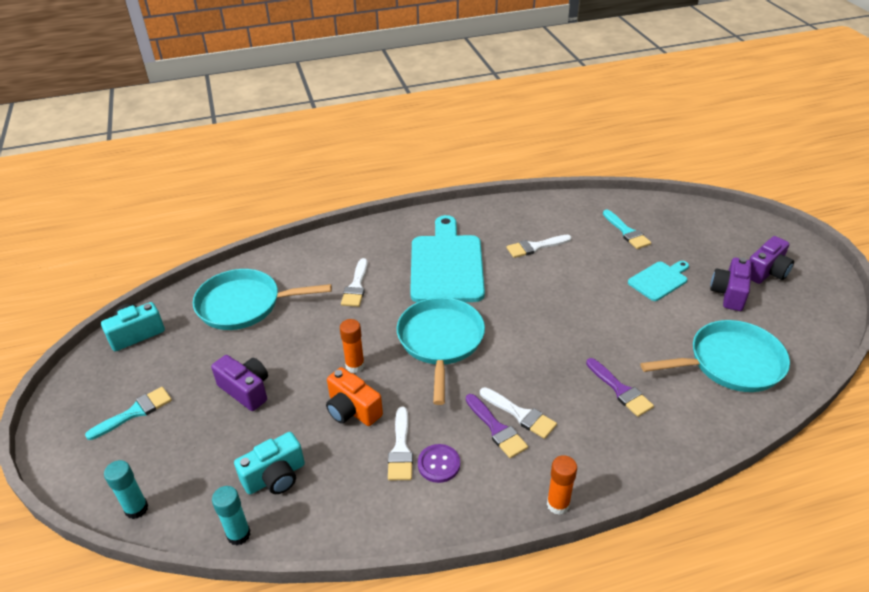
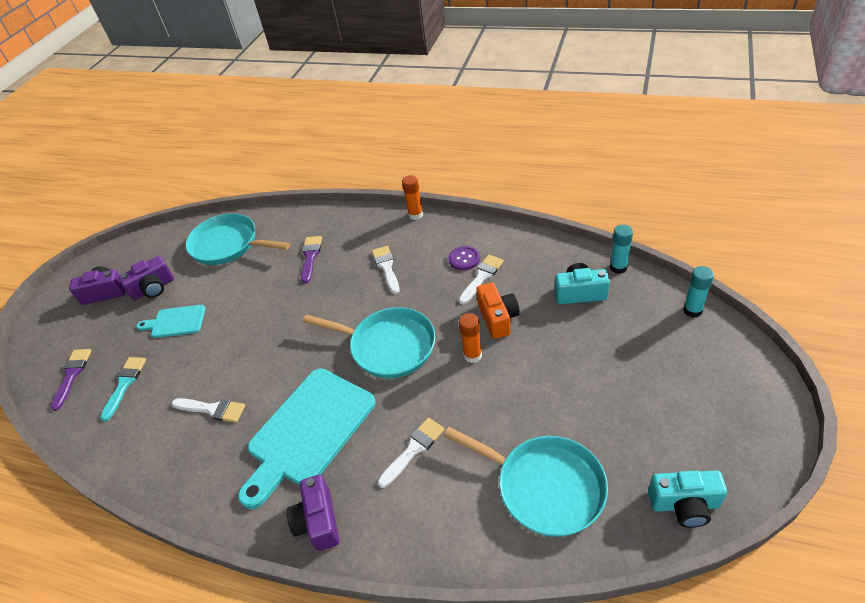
camera: 140 degrees left, 5 degrees up
(135, 412) = (690, 396): turquoise brush -> none
(246, 390) = (578, 374): purple camera -> purple camera (318, 521)
(440, 341) = (388, 346): turquoise pan -> turquoise pan turned 105 degrees counterclockwise
(496, 429) = (410, 265): purple brush -> purple brush (72, 375)

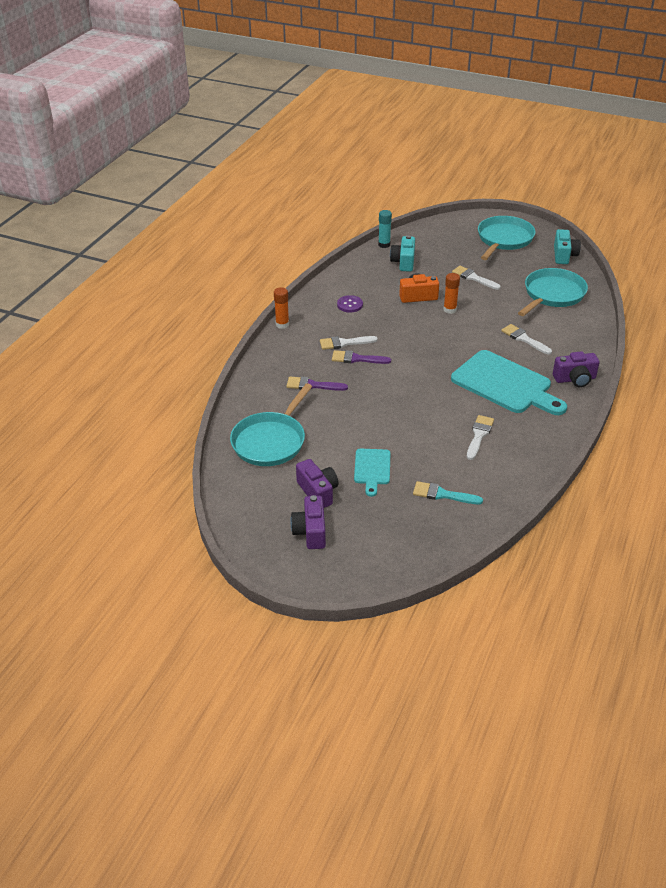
camera: 90 degrees left, 5 degrees down
(72, 375) = (424, 536): purple brush -> purple brush (357, 359)
(388, 346) = (432, 345): turquoise pan -> turquoise pan (504, 239)
(481, 277) = (373, 299): white brush -> white brush (473, 278)
(692, 310) = (431, 227): turquoise glue stick -> none

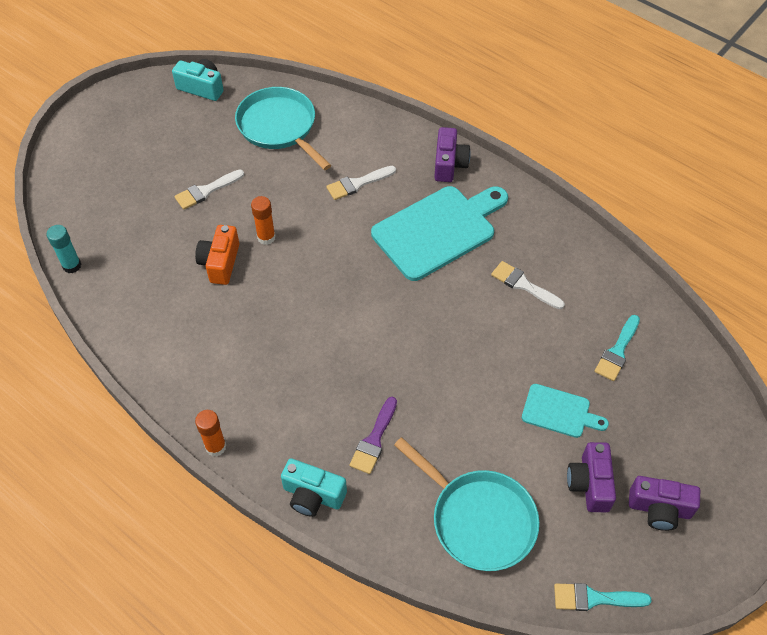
camera: 75 degrees left, 15 degrees up
(230, 504) = (594, 598): none -> turquoise brush
(318, 492) = (589, 484): purple camera -> purple camera turned 75 degrees counterclockwise
(344, 343) = (292, 377): white brush -> none
(350, 305) = (204, 347): purple button -> none
(357, 359) = (333, 371): purple brush -> none
(403, 262) = (129, 255): turquoise camera -> turquoise camera (313, 495)
(504, 239) = (134, 132): turquoise pan -> none

